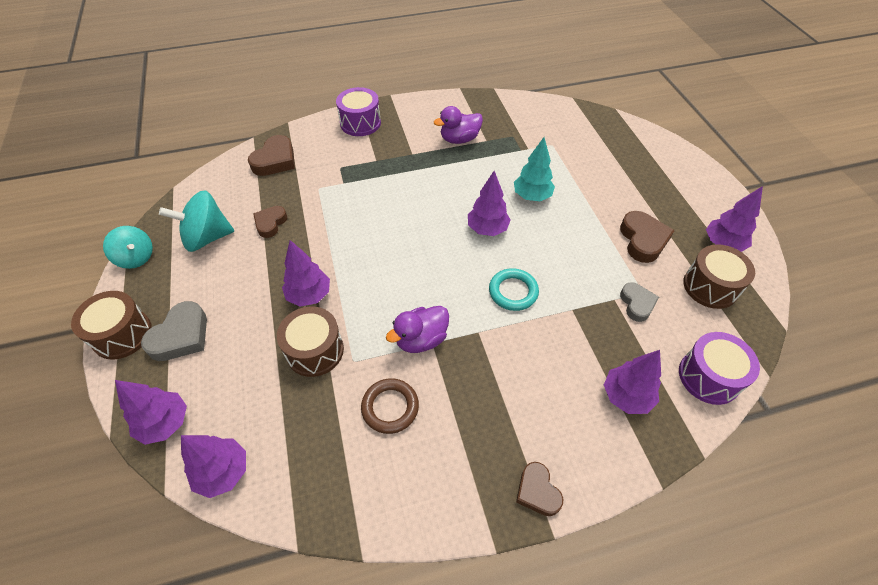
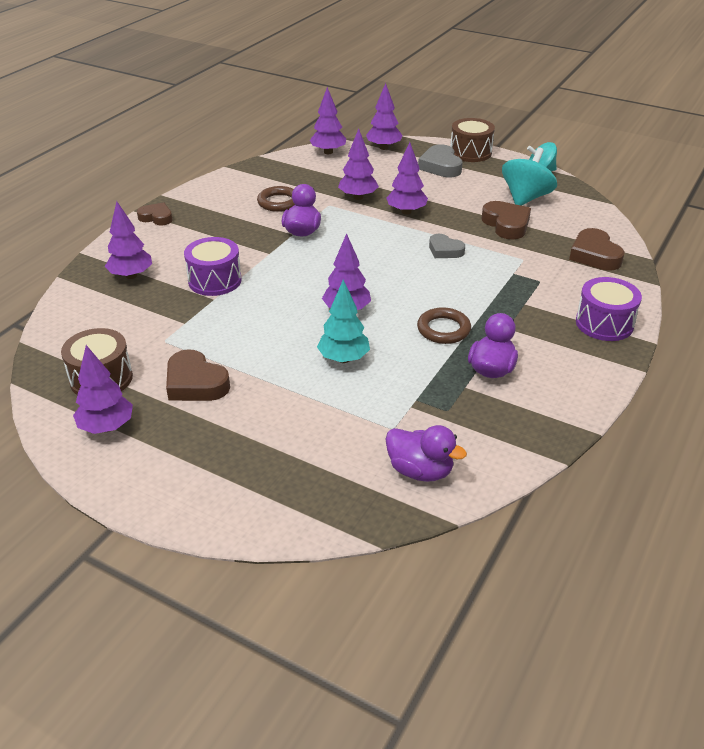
camera: 135 degrees right, 15 degrees down
(270, 223) = (506, 224): brown heart -> brown heart, size x1.52
(315, 351) = (358, 197): brown drum -> purple tree
(448, 176) = (443, 329): none -> brown ring
(513, 292) = (272, 284): turquoise ring -> none
(562, 121) = (420, 471): none -> purple duck
(637, 304) = (162, 330): grey heart -> grey heart (445, 250)
(709, 377) = (72, 315): purple drum -> purple drum (215, 280)

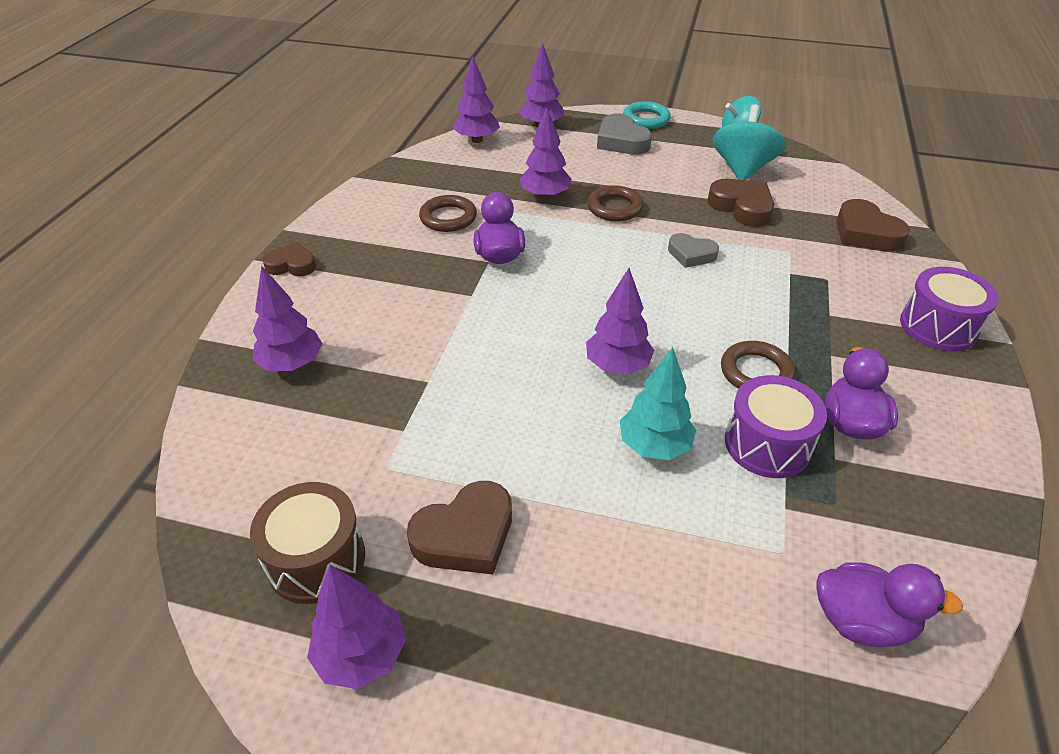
camera: 15 degrees left, 5 degrees up
(195, 383) = (465, 535): brown heart -> brown heart turned 60 degrees counterclockwise
(215, 280) = (416, 351): purple drum -> purple drum (767, 444)
(406, 212) = (615, 208): purple tree -> brown ring
(470, 152) = (646, 119): brown drum -> turquoise ring

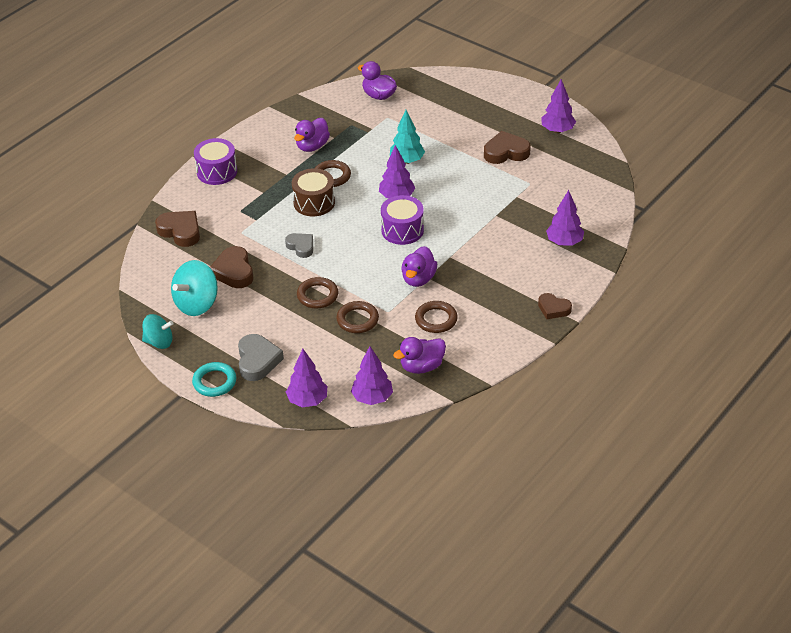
camera: 155 degrees left, 0 degrees up
(316, 559) = (568, 160): brown drum -> brown drum (314, 202)
(439, 173) = (421, 366): none -> purple duck
(545, 196) = (357, 320): purple tree -> brown ring
(767, 444) = (357, 149): purple drum -> purple drum (402, 230)
(865, 233) = (180, 231): brown heart -> brown heart turned 45 degrees counterclockwise

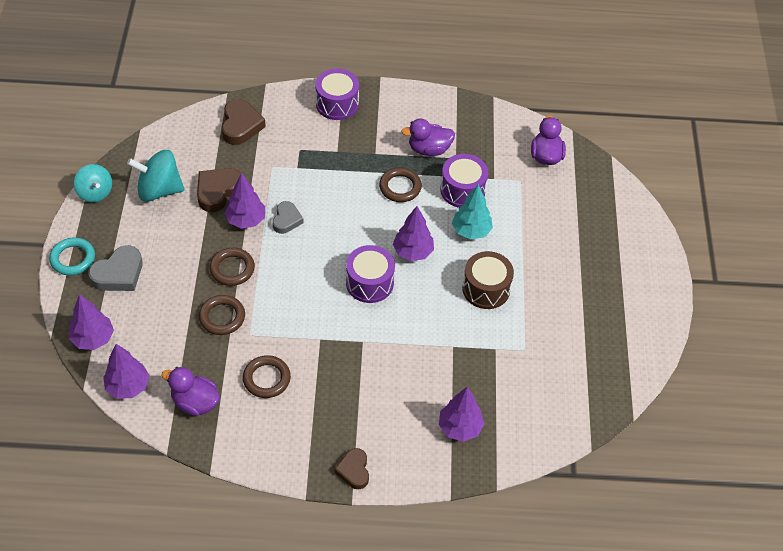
camera: 50 degrees right, 10 degrees up
(314, 202) = (353, 195): brown drum -> brown drum (486, 289)
(367, 148) = (462, 190): none -> purple drum
(418, 279) = (312, 333): purple duck -> none
(506, 152) = (554, 303): brown heart -> none
(557, 130) = (627, 329): purple tree -> purple tree (246, 220)

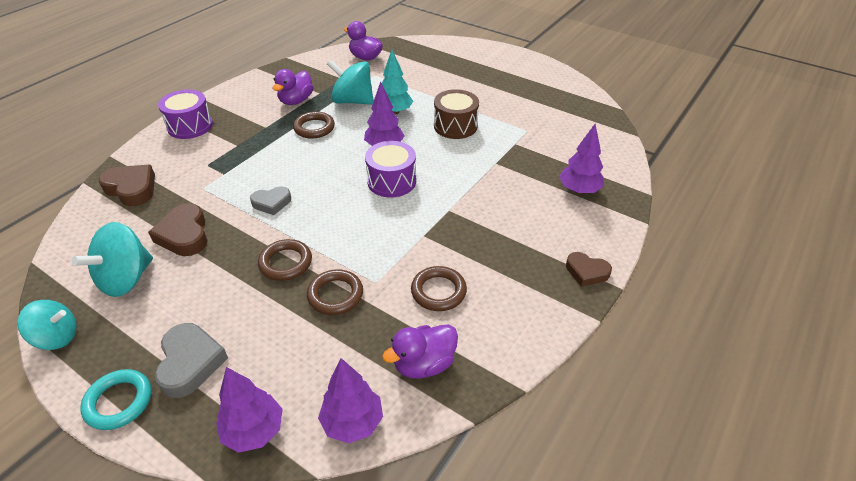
camera: 55 degrees left, 10 degrees down
(246, 220) = (241, 229): purple tree -> none
(286, 220) = (272, 203): grey heart -> grey heart turned 120 degrees clockwise
(462, 190) = (353, 101): purple drum -> turquoise spinning top

